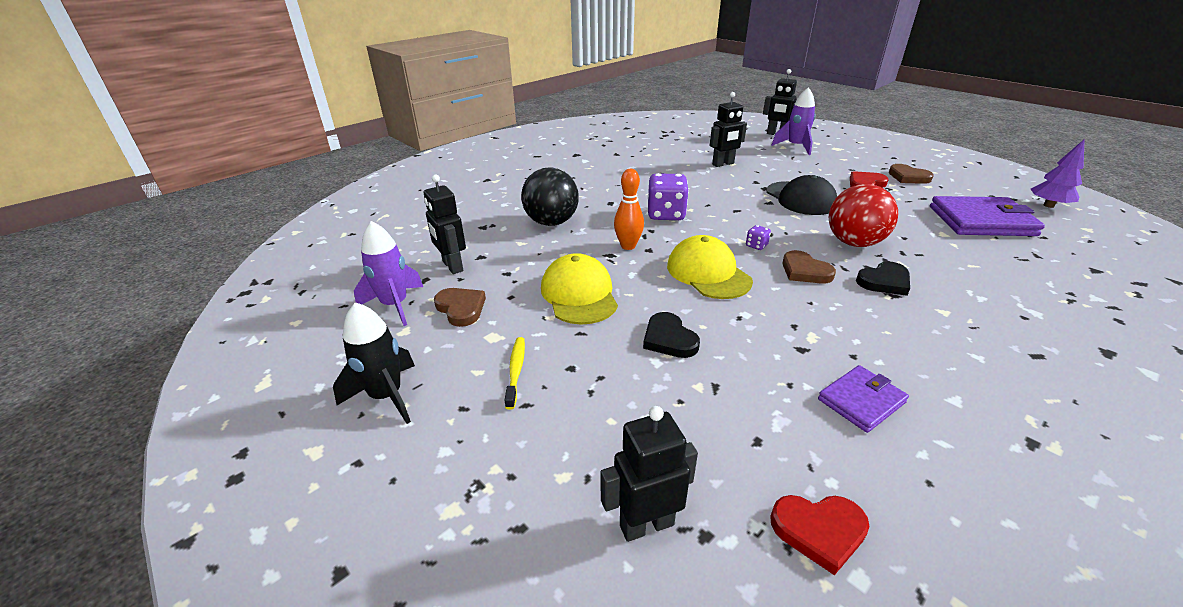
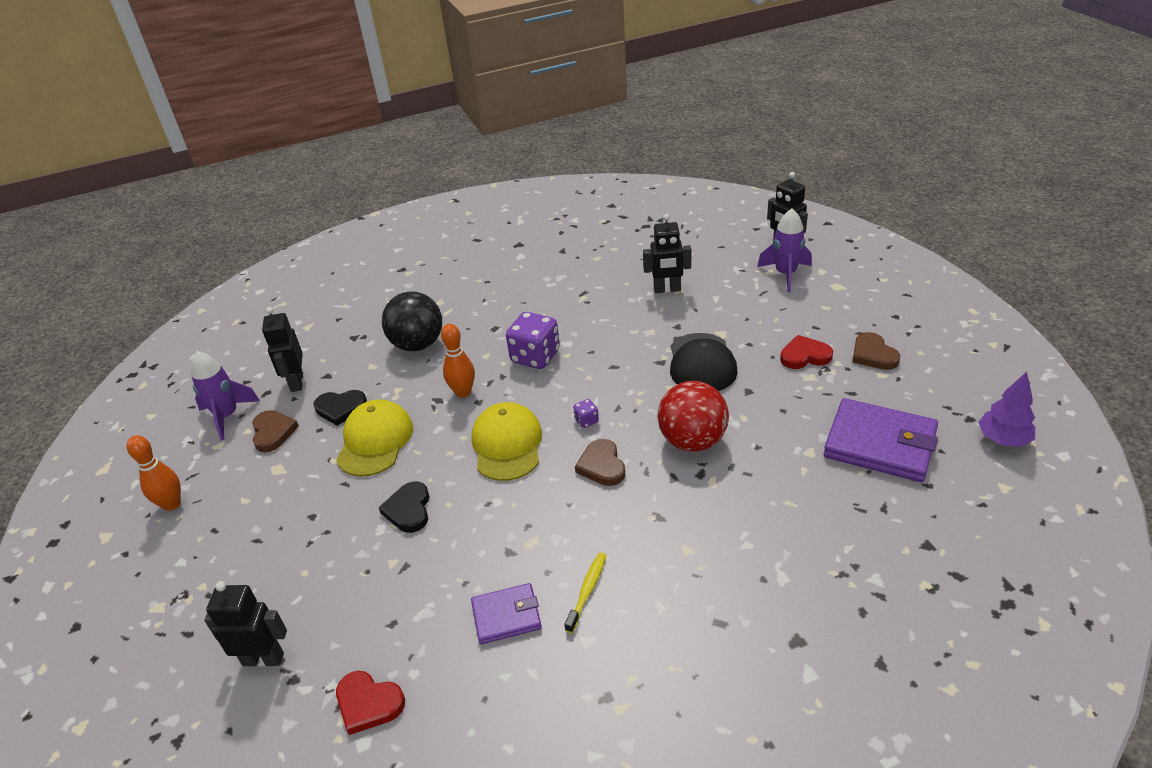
camera: 25 degrees right, 5 degrees up
(386, 396) = (172, 504): black rocket -> orange bowling pin
(516, 371) = (271, 507): yellow toothbrush -> yellow toothbrush (587, 591)
(884, 281) = (668, 499): black heart -> black heart (340, 408)

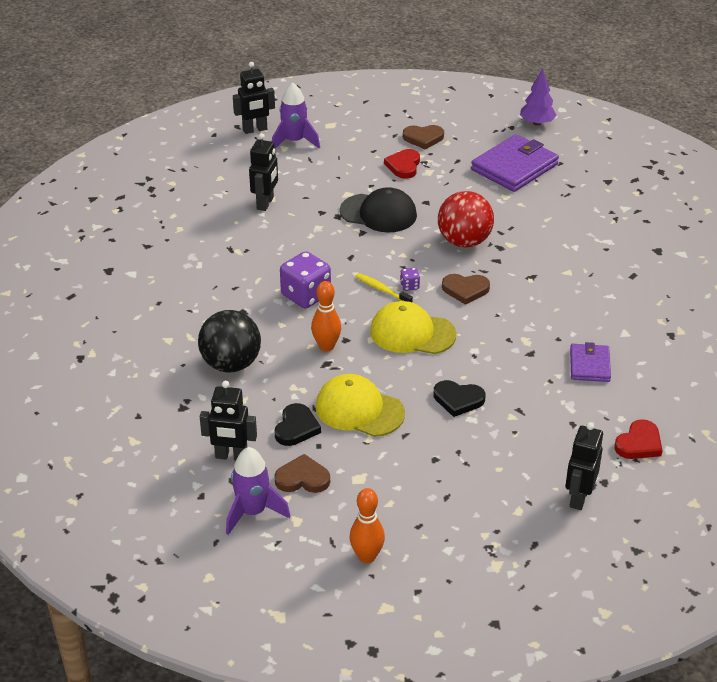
camera: 75 degrees left, 0 degrees up
(587, 591) = (583, 324): yellow toothbrush -> yellow toothbrush (382, 290)

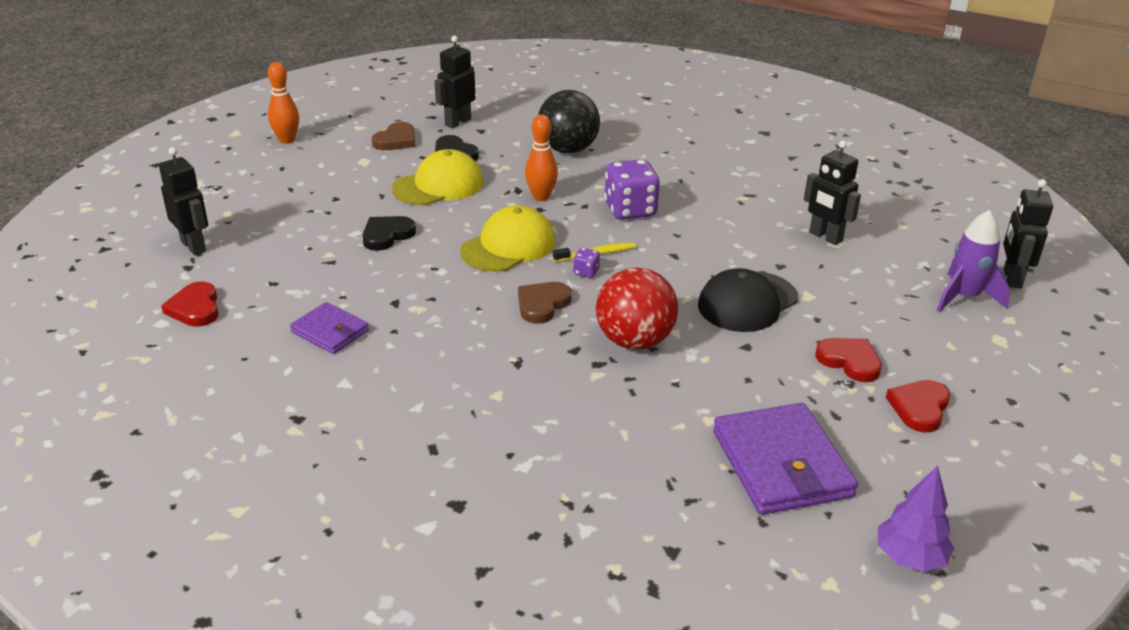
camera: 120 degrees right, 5 degrees down
(253, 512) = (390, 115): purple rocket -> none
(423, 138) = (919, 408): brown heart -> red heart

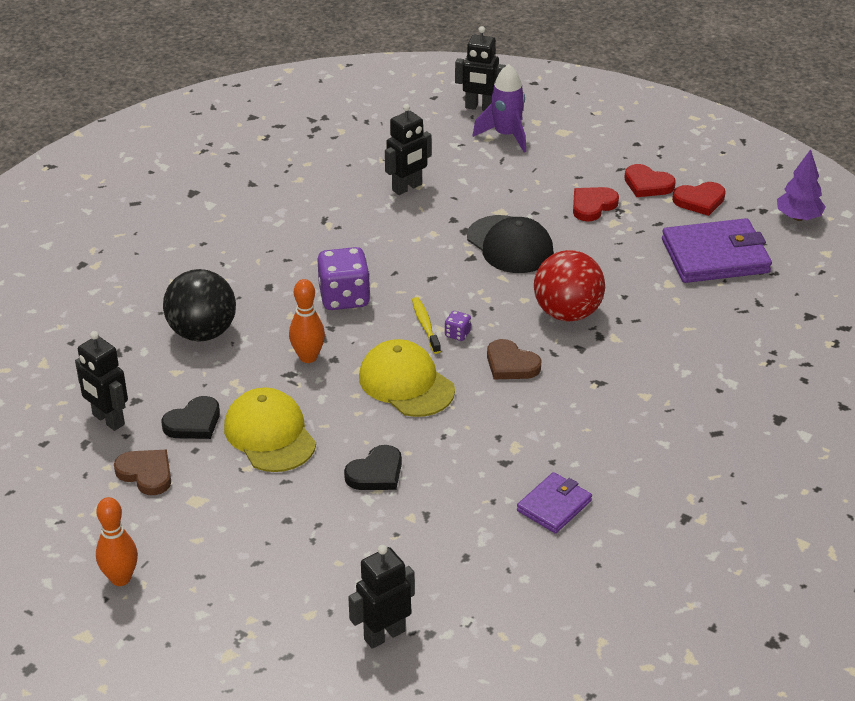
camera: 85 degrees left, 5 degrees up
(195, 308) = (512, 614): red heart -> red heart (699, 200)
(387, 235) = (376, 473): black heart -> black heart turned 90 degrees counterclockwise

